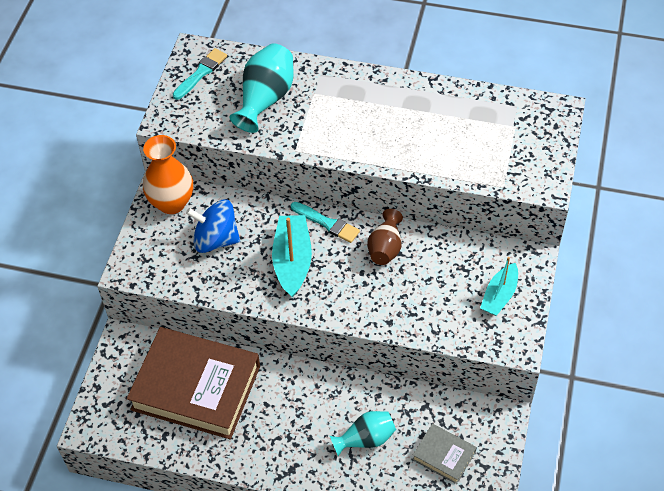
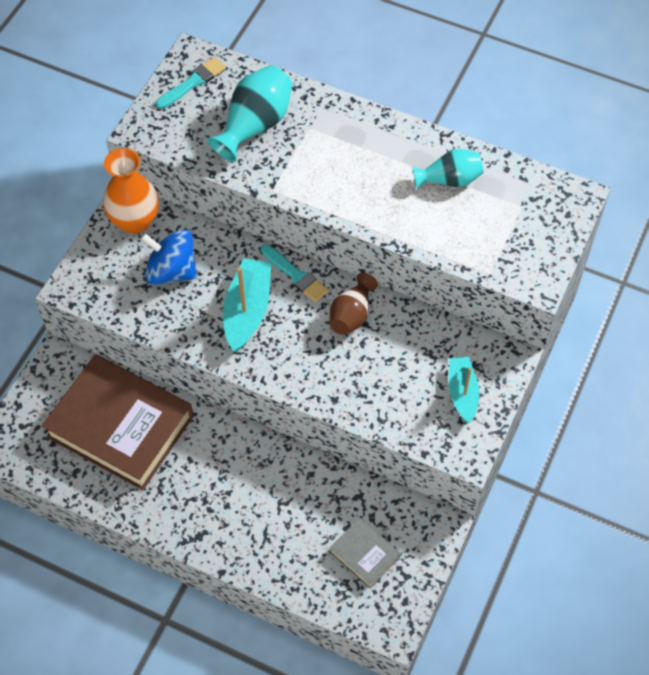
camera: 10 degrees right, 5 degrees up
(365, 439) = (285, 519): turquoise vase -> turquoise vase (449, 180)
(499, 295) = (462, 393): turquoise boat -> turquoise boat turned 135 degrees clockwise

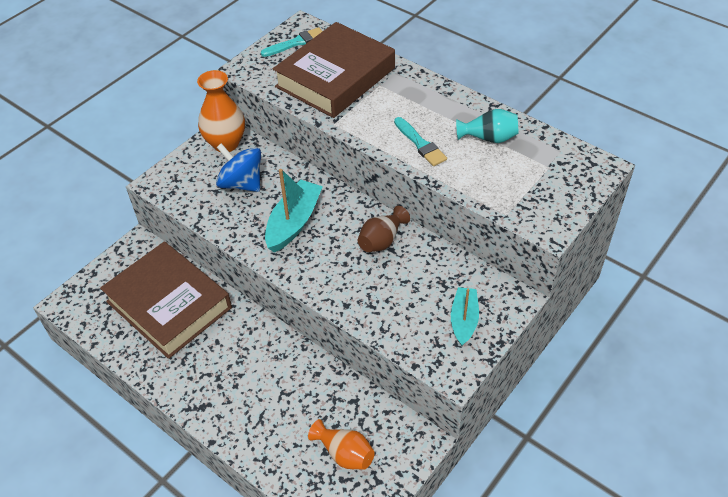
camera: 15 degrees right, 10 degrees down
(255, 125) = (335, 77): turquoise vase -> brown book
(295, 275) = (343, 202): turquoise brush -> turquoise brush (420, 144)
(364, 555) = (344, 453): grey book -> orange vase

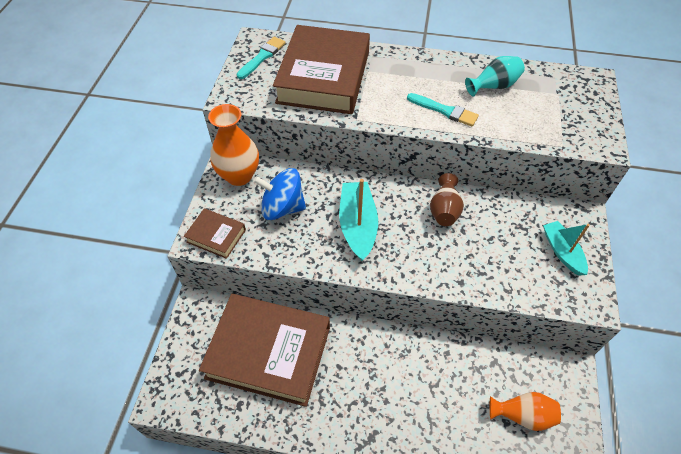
camera: 30 degrees left, 5 degrees up
(172, 185) = (216, 236): none -> brown book

